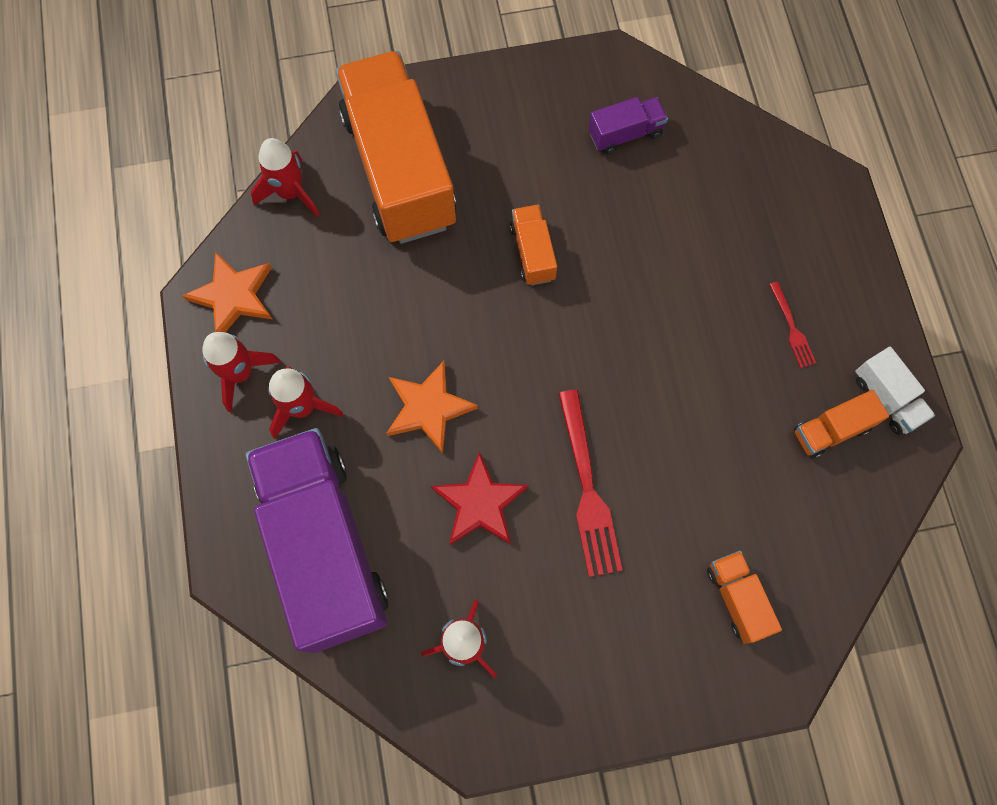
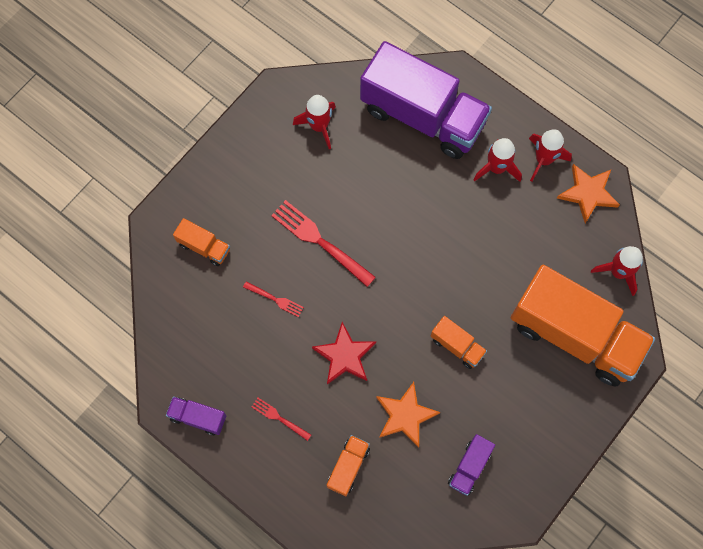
camera: 140 degrees right, 0 degrees up
(428, 408) = (434, 217): orange star -> orange star (405, 415)
(480, 503) = (367, 192): red star -> red star (344, 356)
(696, 462) = (275, 299): none -> red fork
(831, 430) = (216, 374): orange truck -> orange truck (348, 467)
(886, 398) = (198, 417): white truck -> purple truck

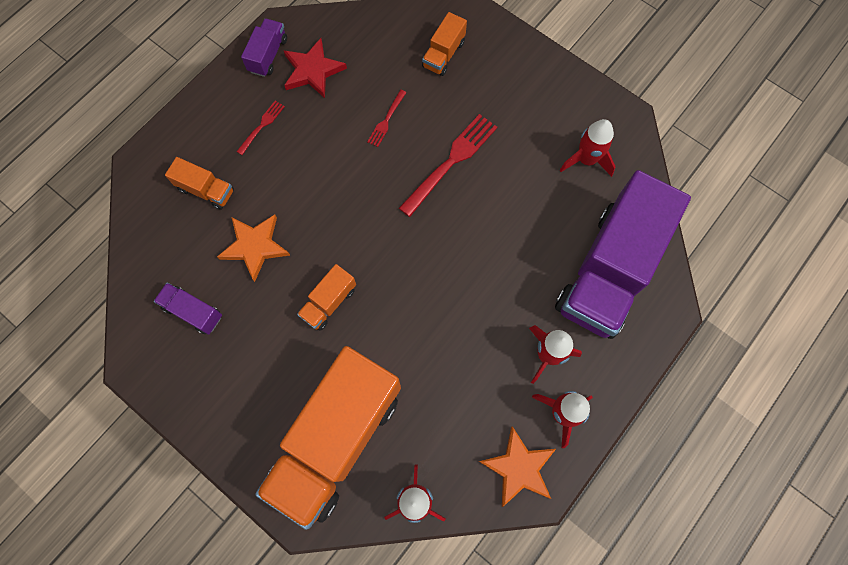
camera: 90 degrees right, 0 degrees up
(344, 356) = (323, 186): red star -> red star (313, 70)

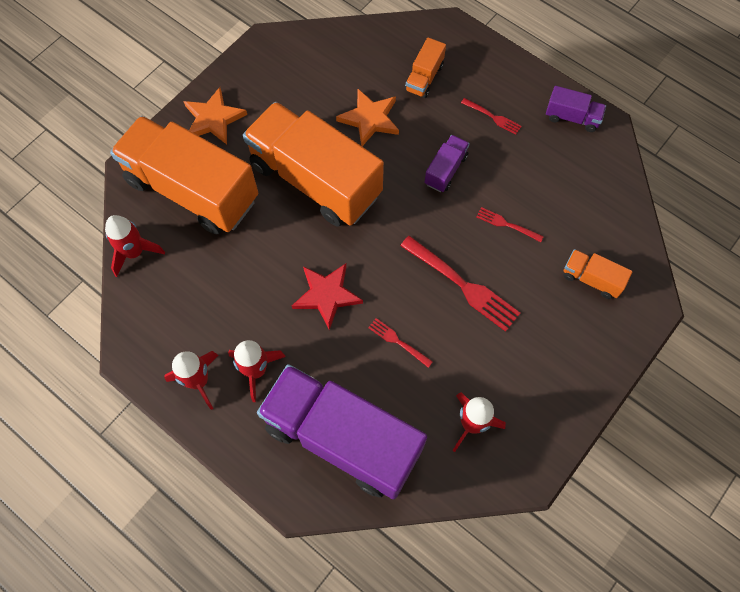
camera: 90 degrees right, 5 degrees down
(193, 312) = (310, 78): purple truck -> purple truck (445, 170)
(313, 70) = (558, 157): red star -> red star (327, 295)
(329, 302) = (315, 180): orange truck -> orange truck, size x2.39
(511, 220) = (398, 341): none -> red fork
(519, 468) = (152, 339): orange star -> orange star (213, 119)

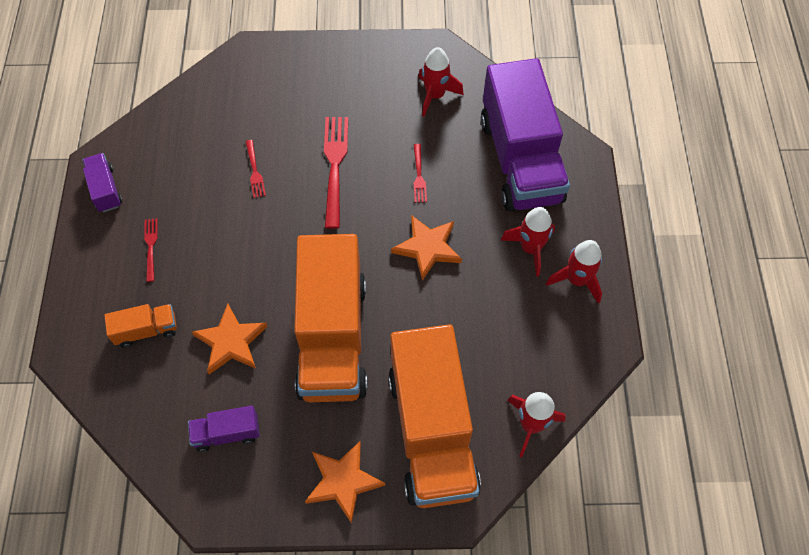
camera: 130 degrees left, 5 degrees down
(327, 295) = (427, 248): red star -> orange star
(445, 170) = (237, 245): purple truck -> purple truck (227, 433)
(591, 279) = (257, 93): orange truck -> none

